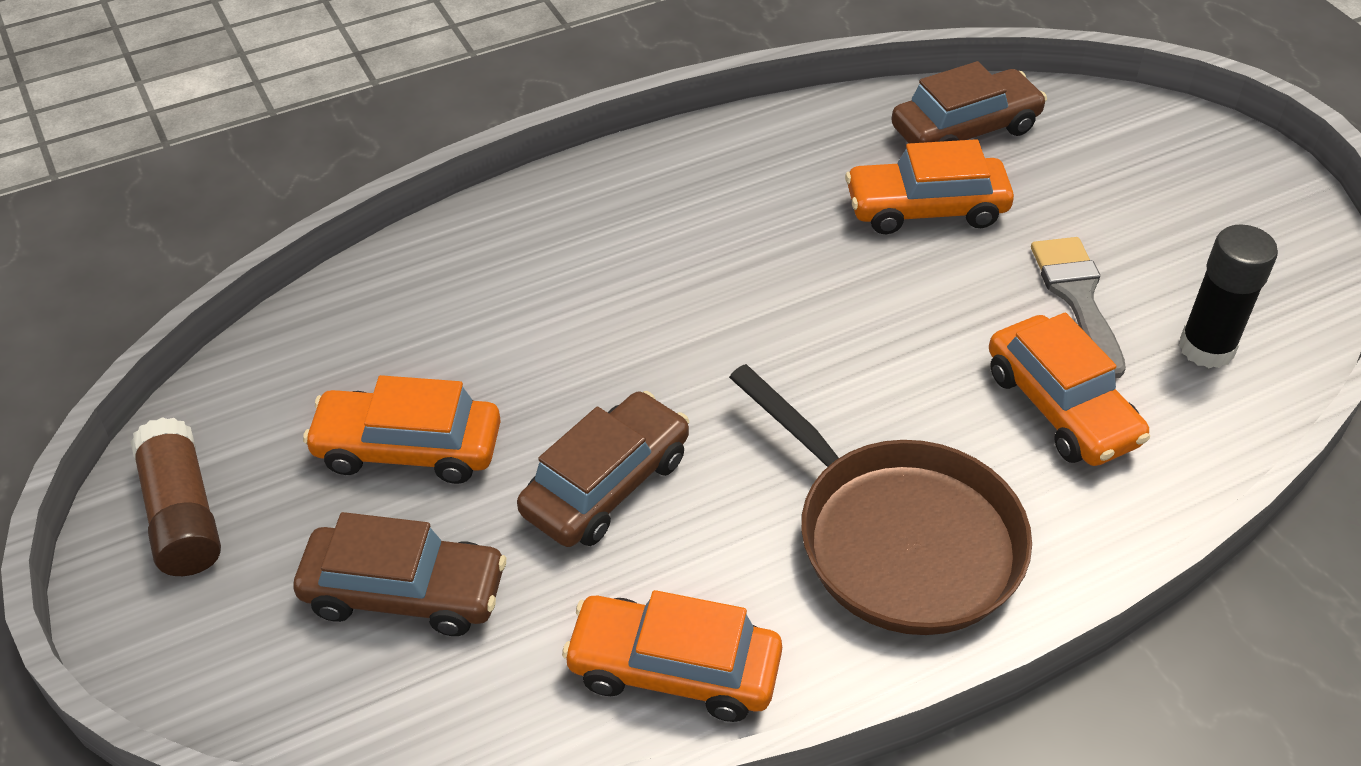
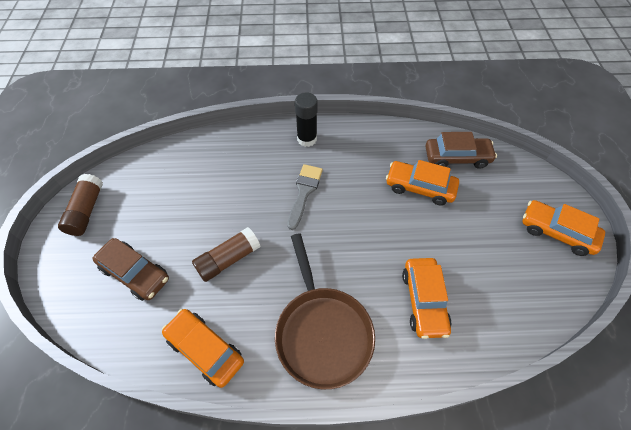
camera: 25 degrees right, 10 degrees up
(408, 448) = (171, 215): orange car -> orange car (556, 232)
(606, 484) = (228, 259): brown car -> brown glue stick
(1077, 297) = (460, 252): grey brush -> grey brush (304, 192)
(1206, 348) = (505, 299): black glue stick -> black glue stick (307, 139)

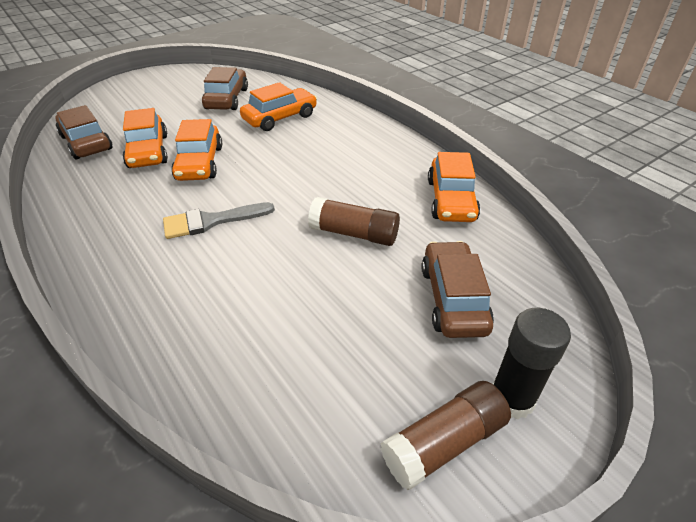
camera: 125 degrees left, 15 degrees down
(307, 139) = (108, 259): black glue stick -> black glue stick (511, 399)
(322, 332) = (359, 150): brown pan -> none
(492, 275) = (227, 99): none -> brown car
(556, 232) = (158, 84): orange car -> orange car (200, 163)

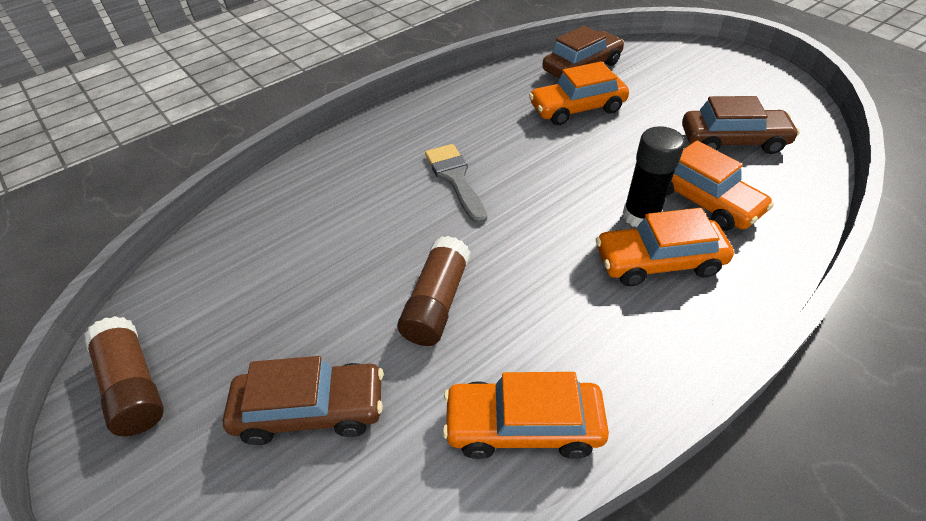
camera: 90 degrees right, 5 degrees up
(200, 163) = (563, 149): orange car -> orange car (658, 261)
(511, 399) = (156, 457): black glue stick -> black glue stick (641, 216)

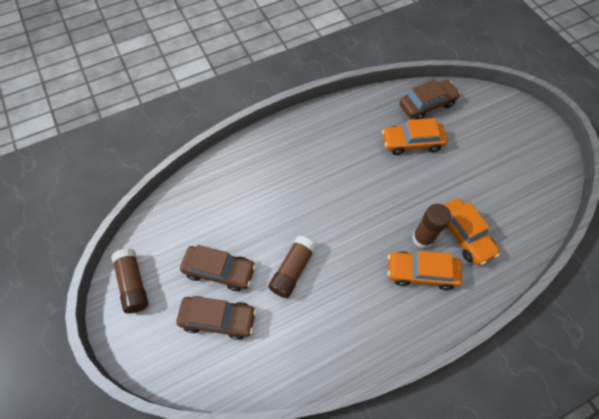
camera: 10 degrees right, 15 degrees up
(455, 179) = (321, 184): grey brush -> none
(523, 426) = (319, 353): orange car -> none
(641, 216) = (422, 238): black glue stick -> brown glue stick
(732, 141) = (501, 193): brown car -> brown car (219, 270)

